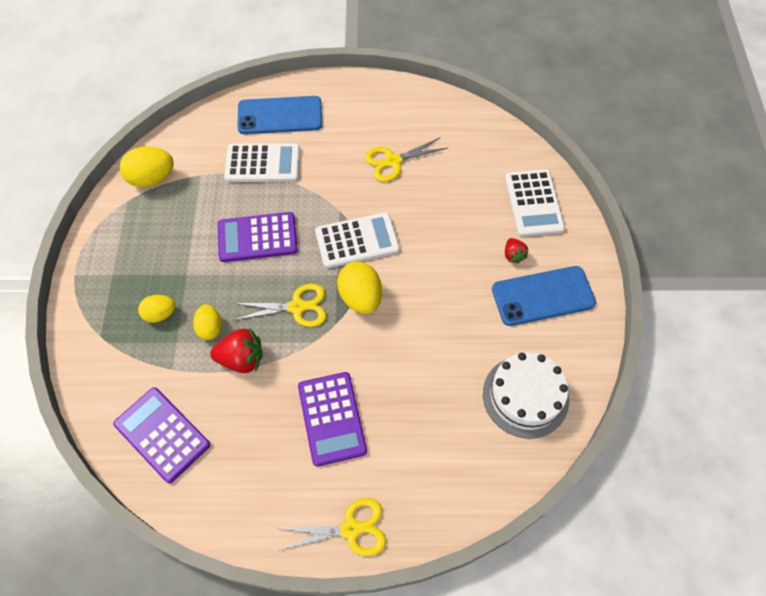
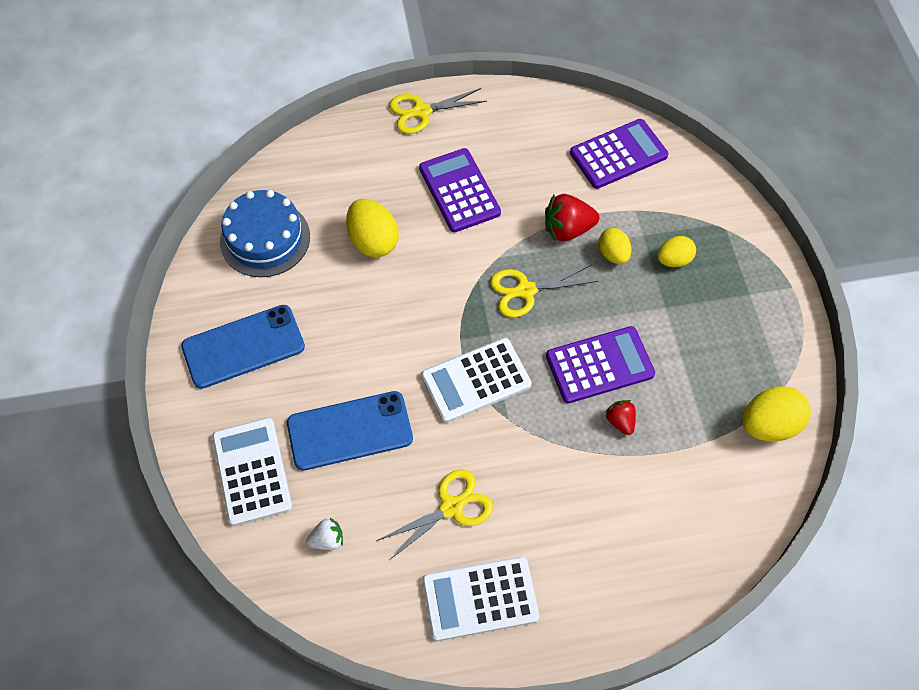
camera: 170 degrees right, 0 degrees up
(162, 434) = (618, 154): purple calculator -> purple calculator turned 60 degrees counterclockwise
(263, 163) = (631, 473): white calculator -> white calculator (480, 599)
(280, 115) = (636, 561): blue phone -> blue phone (350, 431)
(360, 297) = (456, 312): yellow egg -> yellow egg (373, 241)
(481, 155) = (327, 540): none -> white strawberry
(513, 255) = (279, 392): red strawberry -> red strawberry (620, 421)
(525, 396) = (265, 239): white cake -> blue cake

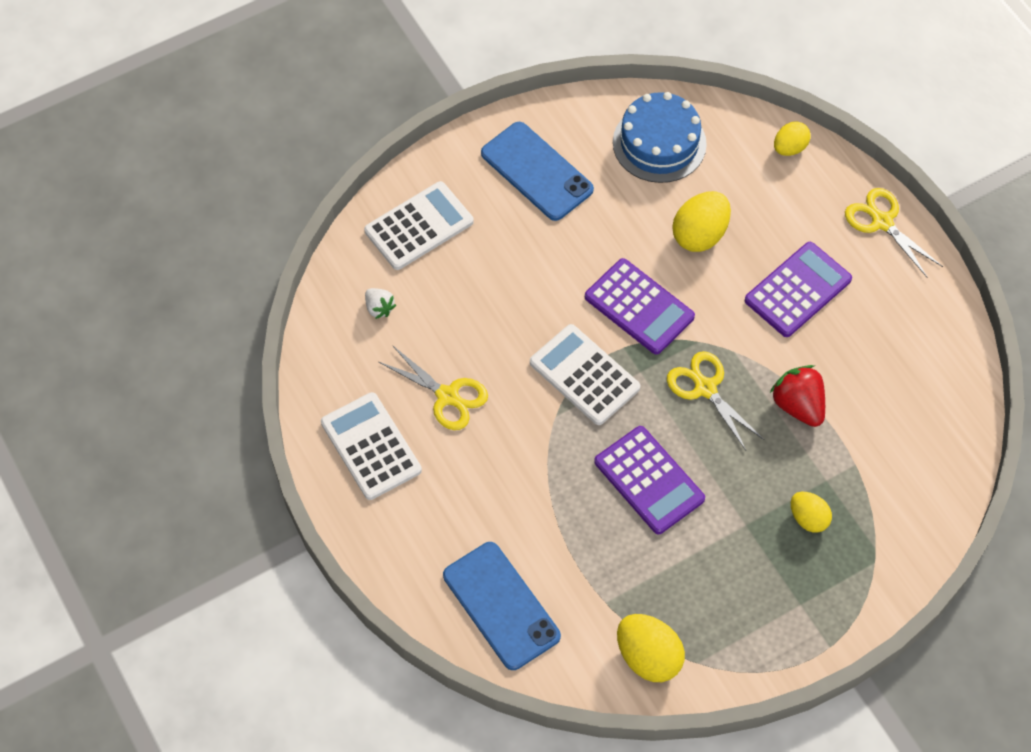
camera: 70 degrees right, 0 degrees up
(350, 431) = (488, 288): blue phone -> blue phone (501, 606)
(613, 254) = (788, 457): yellow egg -> yellow egg (789, 148)
(618, 154) = (922, 428): purple calculator -> purple calculator (639, 307)
(620, 421) = (594, 516): red strawberry -> none

